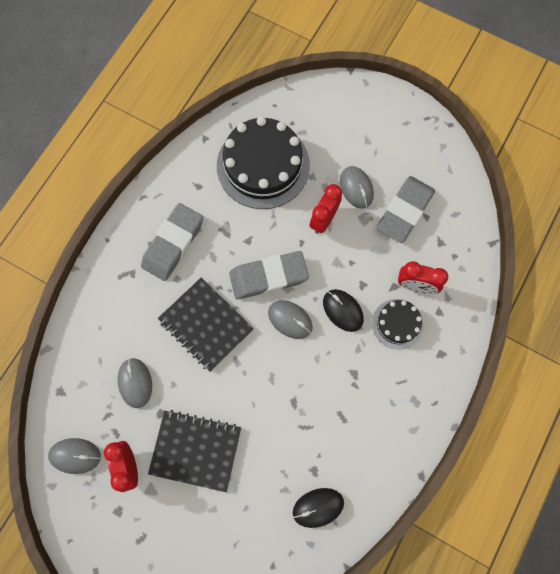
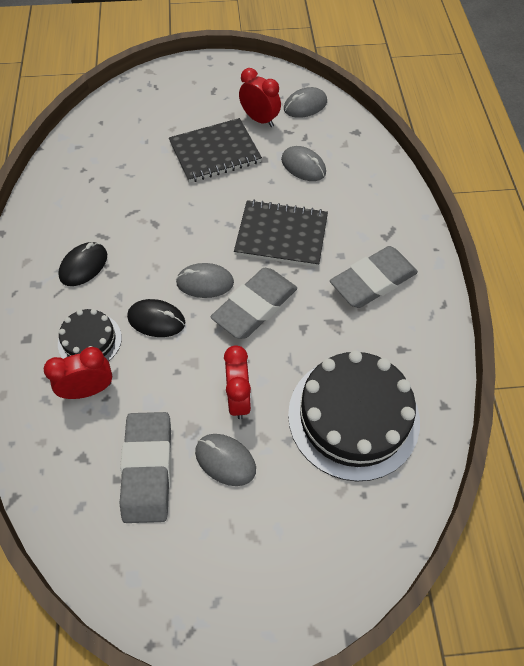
camera: 145 degrees right, 15 degrees down
(173, 244) = (373, 281): grey eraser -> grey eraser turned 60 degrees clockwise
(318, 507) = (85, 169): black mouse -> black mouse (84, 266)

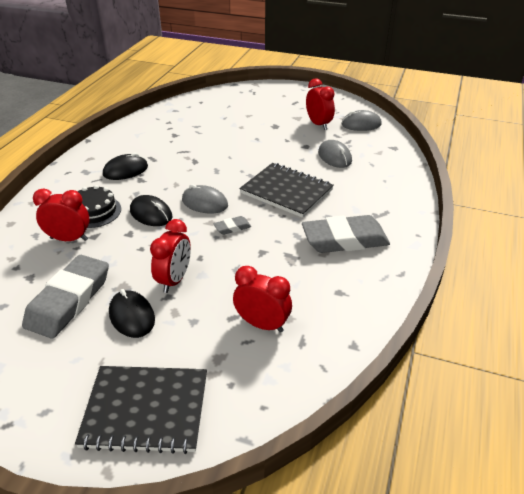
camera: 25 degrees right, 20 degrees down
(215, 153) = (270, 134): black notebook -> black notebook (146, 410)
(225, 460) = (132, 316): grey mouse -> black mouse
(255, 307) = (232, 227): grey eraser -> grey eraser, size x0.44
(353, 416) = (262, 324): black cake -> red clock

